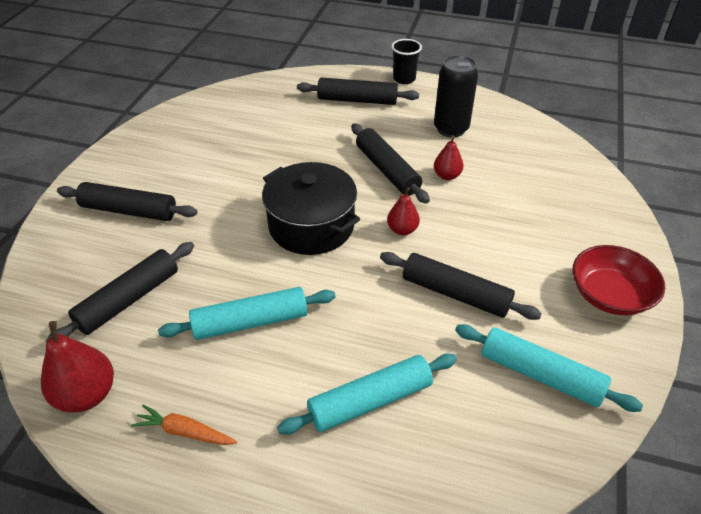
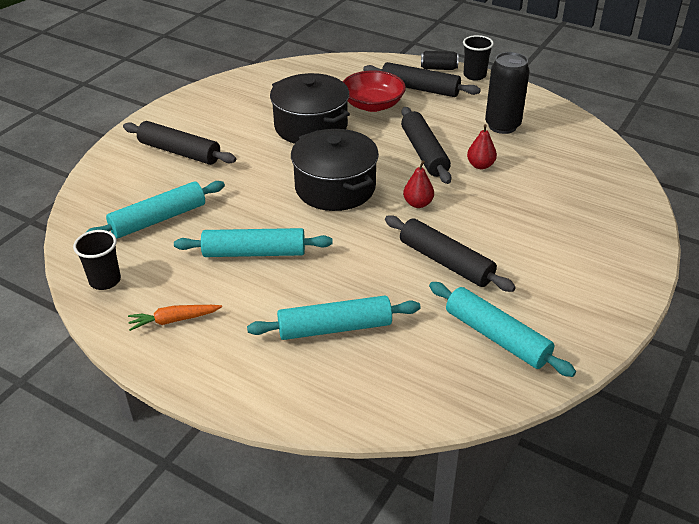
camera: 15 degrees right, 5 degrees down
(87, 394) = (105, 281): red pear -> black cup
(129, 300) = (158, 219): black rolling pin -> turquoise rolling pin
(185, 432) = (174, 320): orange carrot -> orange carrot turned 45 degrees counterclockwise
(262, 158) = (311, 126): none -> black pot
(367, 76) = (438, 68): none -> black can
(609, 295) = (595, 288): red bowl -> red bowl (372, 105)

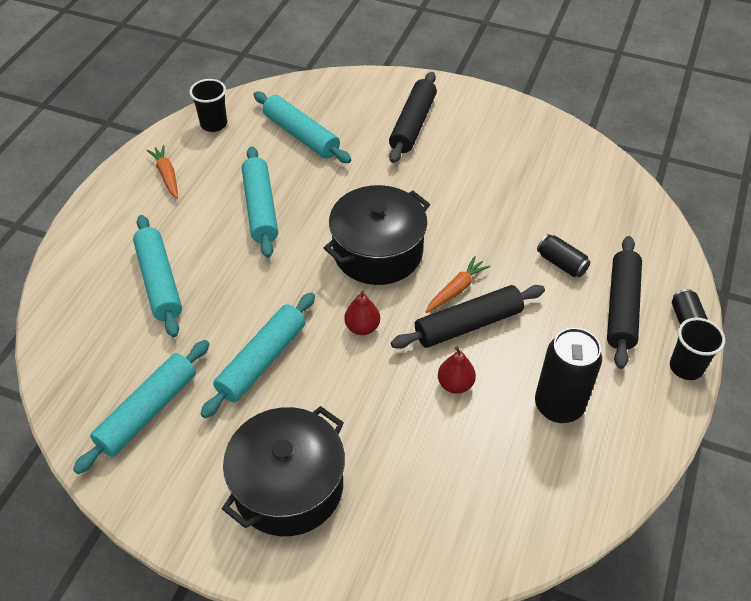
camera: 80 degrees right, 10 degrees up
(311, 126) = (492, 214): black pot -> black pot (288, 486)
(372, 105) = (561, 263): red bowl -> black can
(387, 153) = (456, 289): none -> orange carrot
(445, 262) = (262, 360): black rolling pin -> turquoise rolling pin

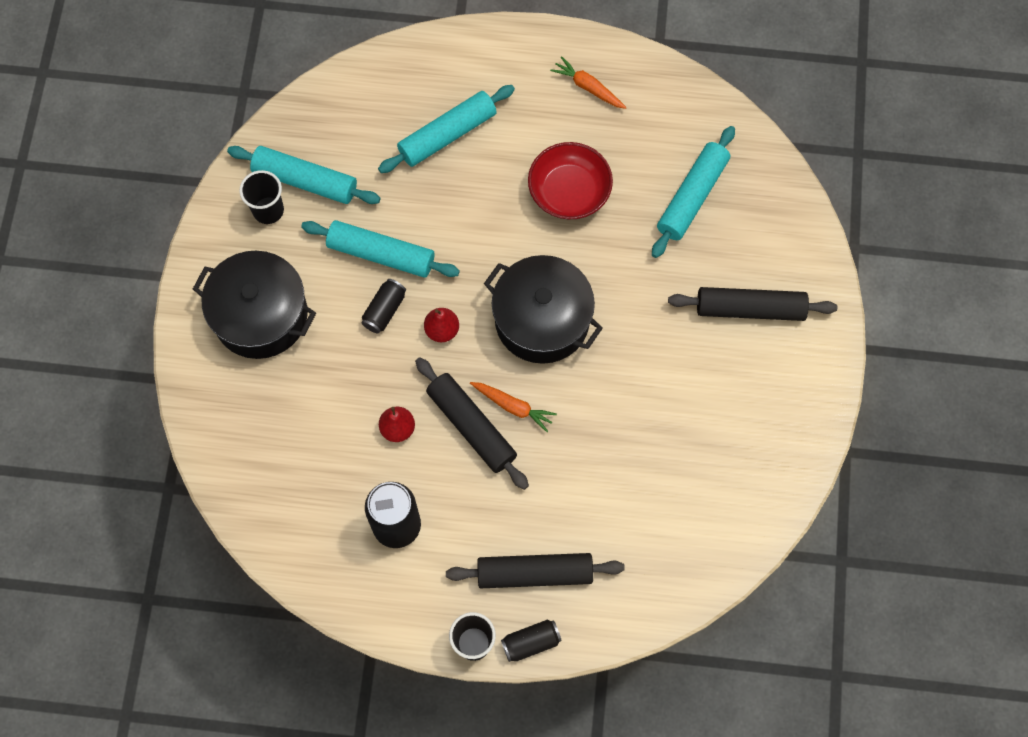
camera: 75 degrees right, 20 degrees up
(167, 175) = (588, 87): orange carrot -> orange carrot turned 105 degrees counterclockwise
(214, 124) = (680, 103): black cup -> black cup (268, 210)
(261, 208) = (569, 192): turquoise rolling pin -> red bowl
(561, 263) = (578, 505): black can -> black can (384, 310)

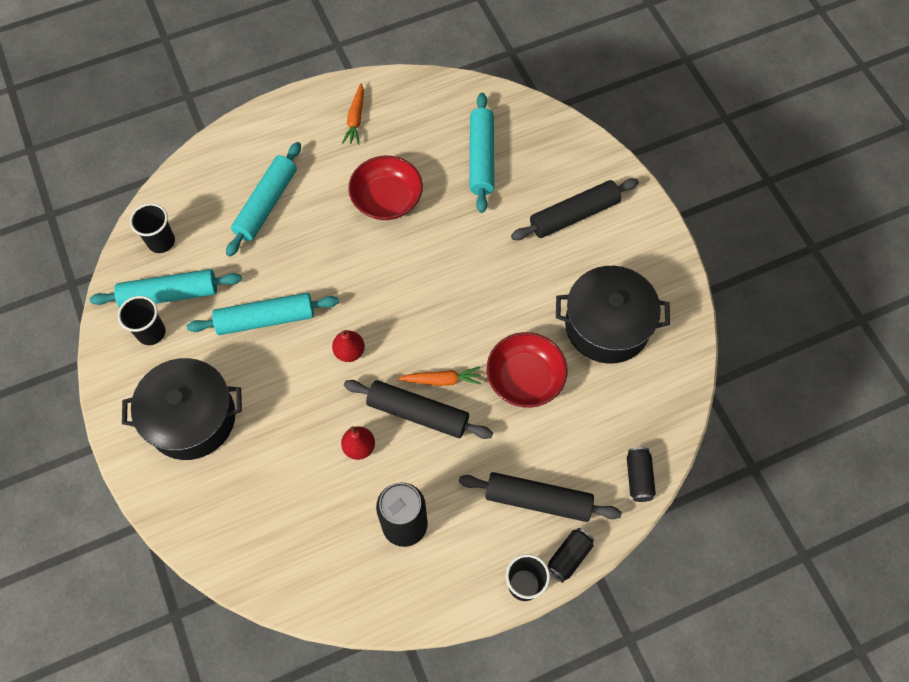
camera: 30 degrees left, 5 degrees down
(326, 122) = (161, 242): none -> black cup
(384, 310) = (294, 361): black can -> black can (638, 477)
(534, 573) = (538, 500): black rolling pin -> black rolling pin turned 45 degrees clockwise
(542, 320) = (424, 303): black pot -> black pot (607, 325)
(588, 87) = (355, 119): orange carrot -> orange carrot turned 90 degrees counterclockwise
(595, 449) = (525, 378): none -> red bowl

